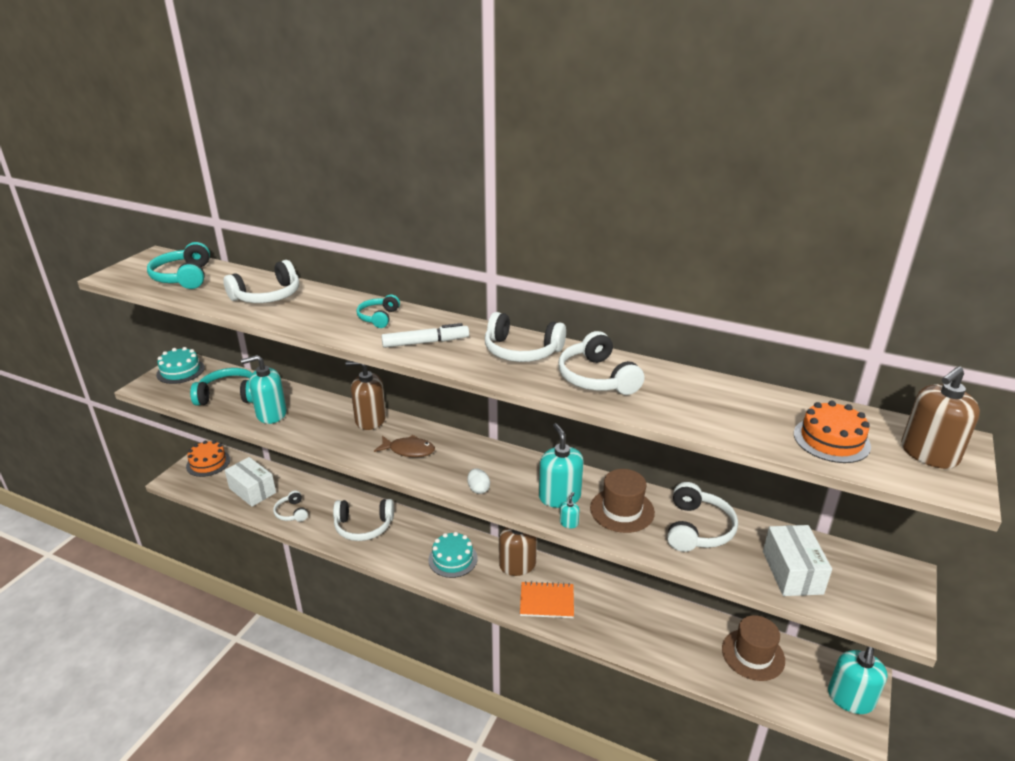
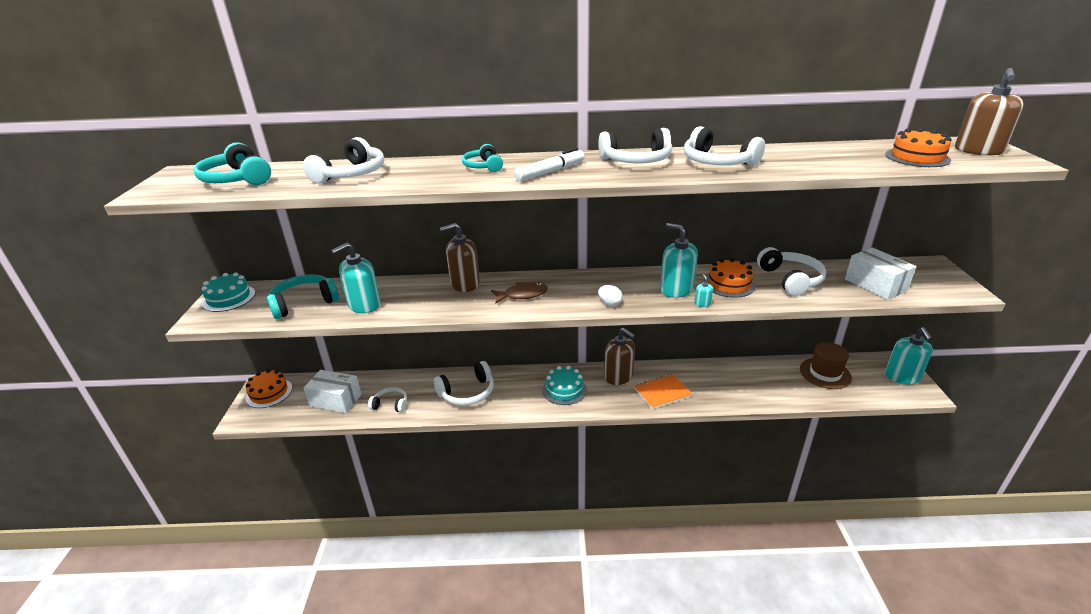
camera: 25 degrees left, 0 degrees up
(292, 512) = (390, 404): white headphones -> white headphones turned 150 degrees clockwise
(622, 510) = (729, 284): brown hat -> orange cake

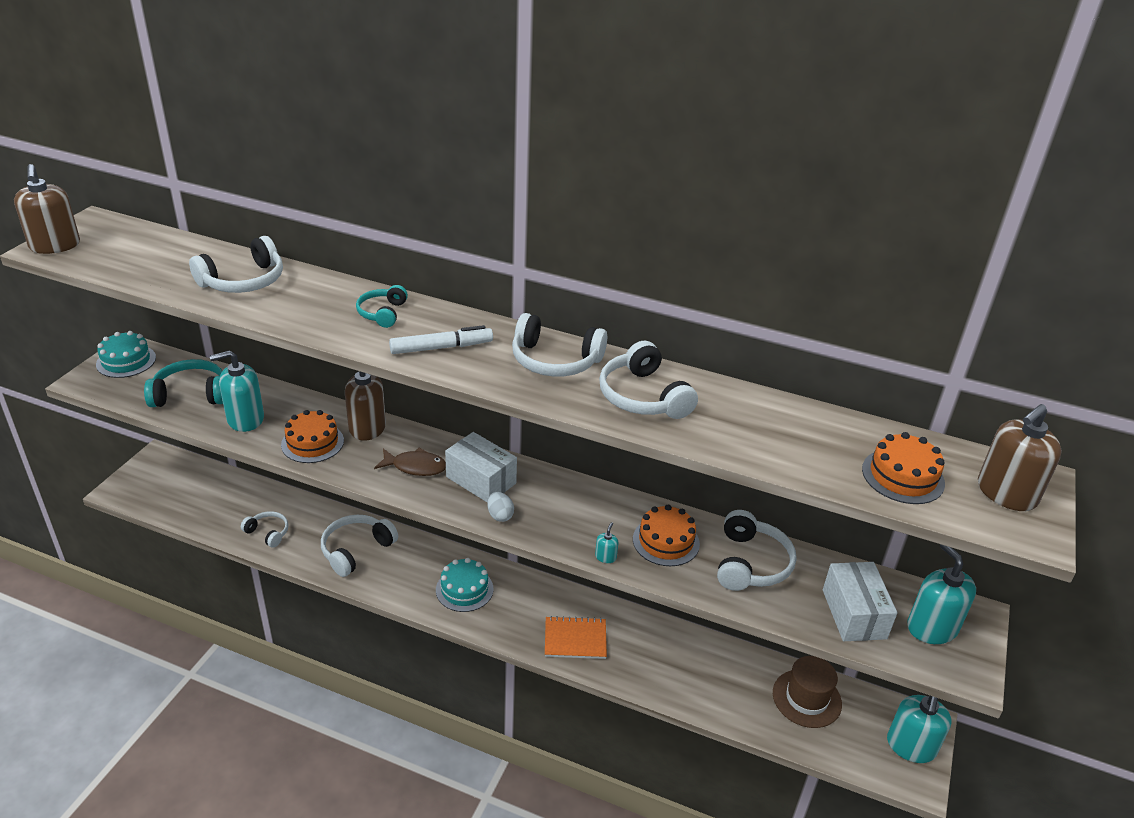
camera: 20 degrees right, 5 degrees up
(237, 179) = (135, 252): turquoise headphones -> none
(269, 393) = (159, 469): orange cake -> orange cake (312, 443)
(336, 400) = (217, 505): white box -> white box (481, 480)
(467, 392) = (356, 550): white headphones -> white headphones turned 135 degrees clockwise
(618, 376) = (540, 597): brown soap dispenser -> brown soap dispenser (55, 245)
(676, 289) = (594, 525): turquoise soap dispenser -> turquoise soap dispenser (932, 627)

